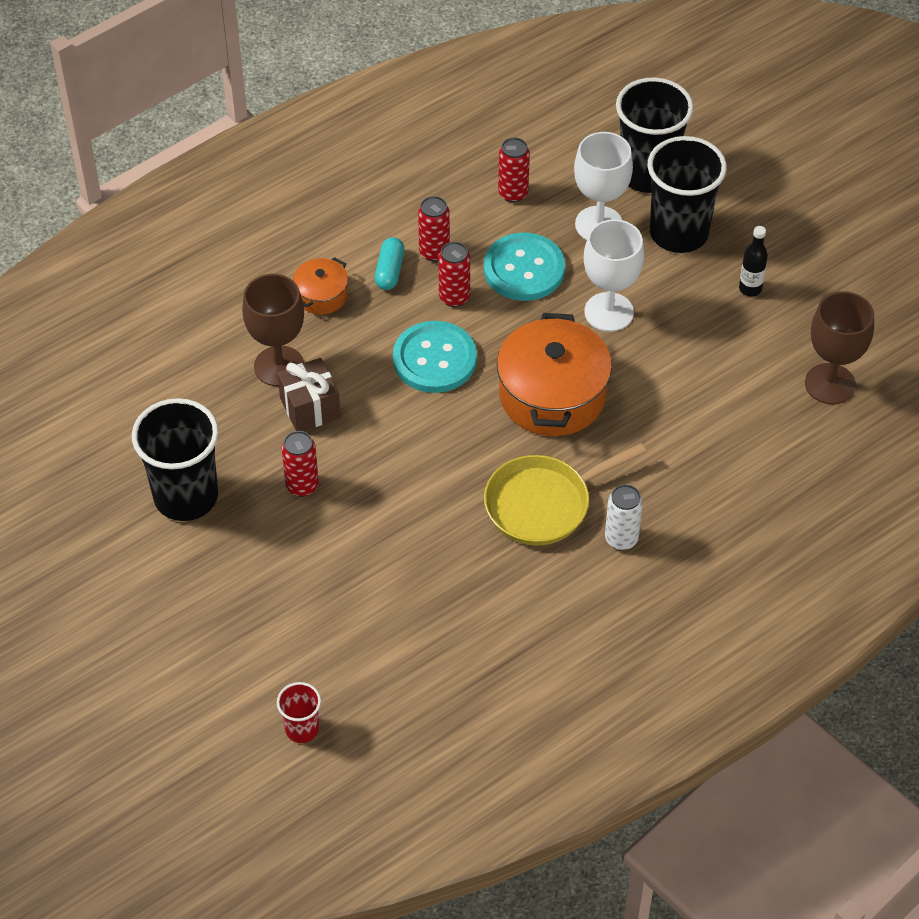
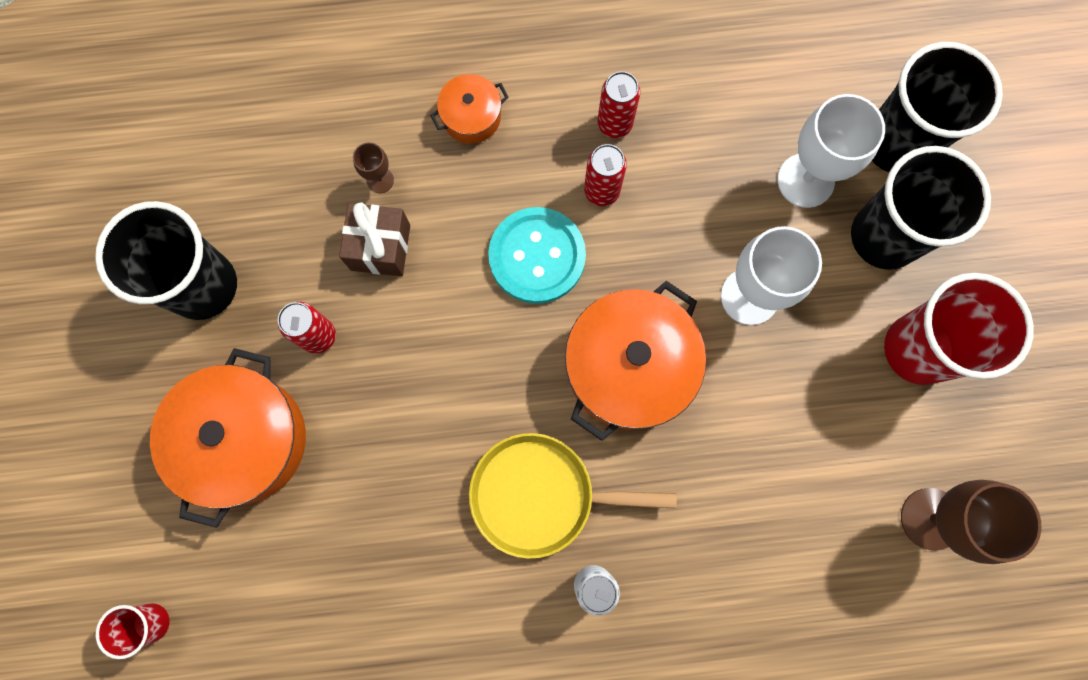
camera: 30 degrees right, 25 degrees up
(279, 366) = (380, 180): brown goblet -> brown goblet, size x0.48
(291, 578) = (244, 440): none -> orange pot
(389, 271) = (556, 123): turquoise capsule -> none
(513, 193) = (739, 94): red can -> none
(524, 269) = (693, 195): turquoise button -> none
(750, 289) = (918, 349): black bottle -> red cup

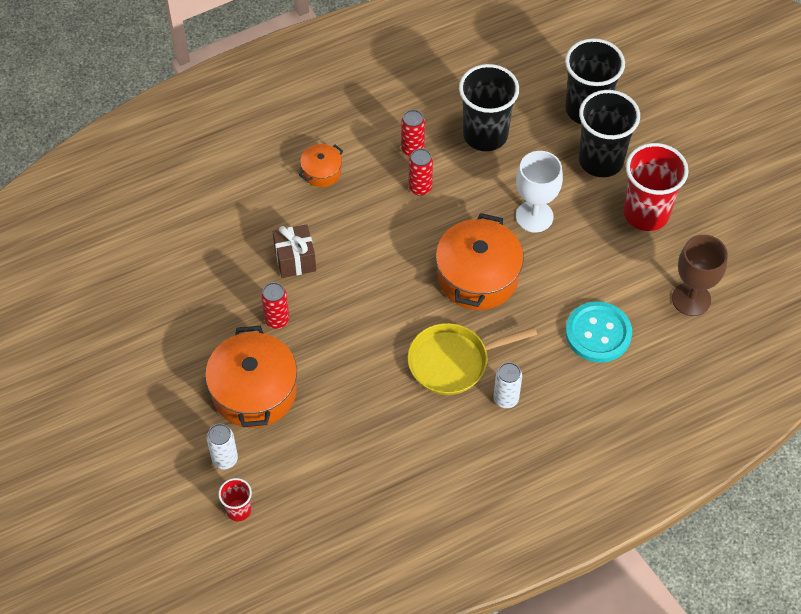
camera: 20 degrees left, 20 degrees down
(163, 534) = (225, 459): none -> white can
(203, 286) = (190, 315): black cup -> black cup (485, 135)
(380, 180) = (279, 223): brown goblet -> none
(537, 256) = (395, 235): turquoise button -> turquoise button (598, 333)
(805, 180) = (541, 145): white goblet -> none

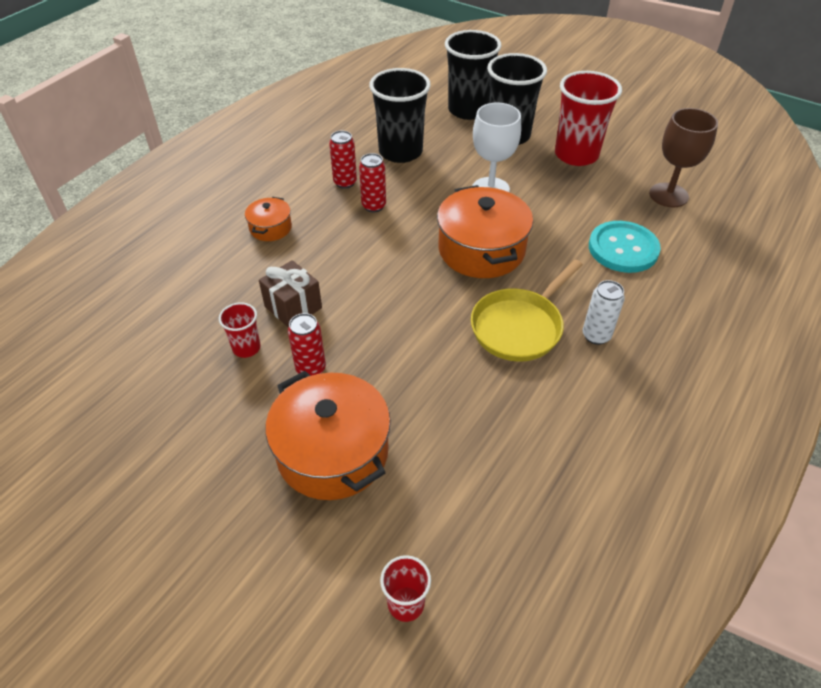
camera: 30 degrees left, 10 degrees down
(225, 459) = (347, 548): white can -> none
(242, 279) = (246, 348): none -> red cup

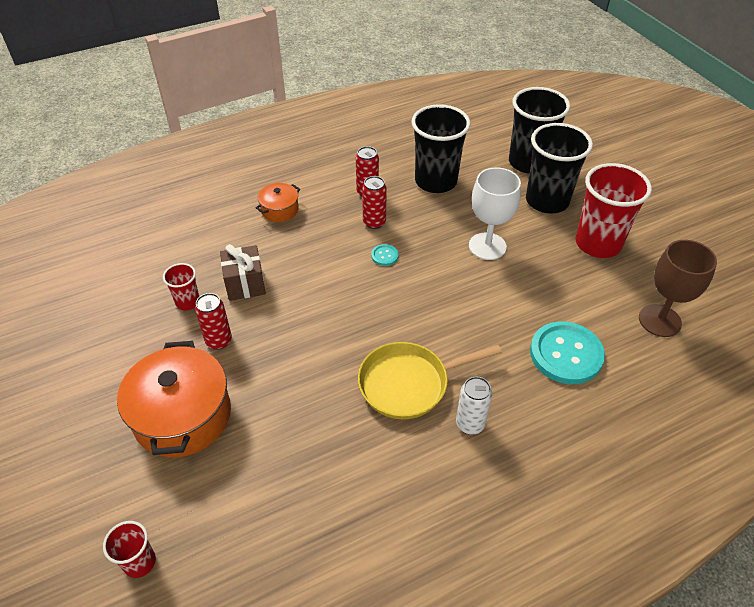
camera: 30 degrees right, 0 degrees up
(407, 230) = (384, 256): none -> turquoise button
(481, 250) = (433, 299): orange pot -> none

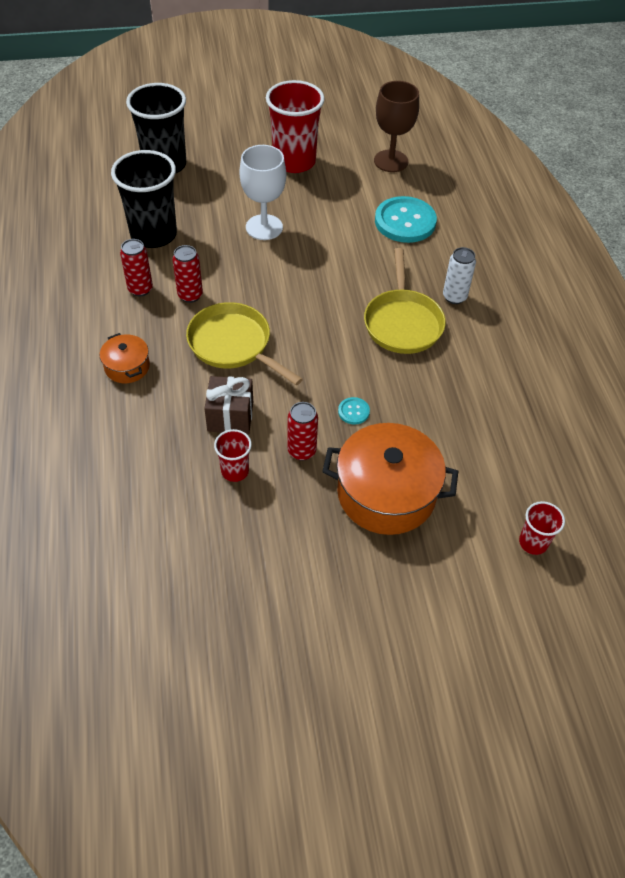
camera: 75 degrees left, 5 degrees up
(327, 265) = (233, 345): none -> yellow pan
(384, 256) = (242, 299): turquoise button -> turquoise button (353, 411)
(547, 201) = (225, 172): black cup -> none

